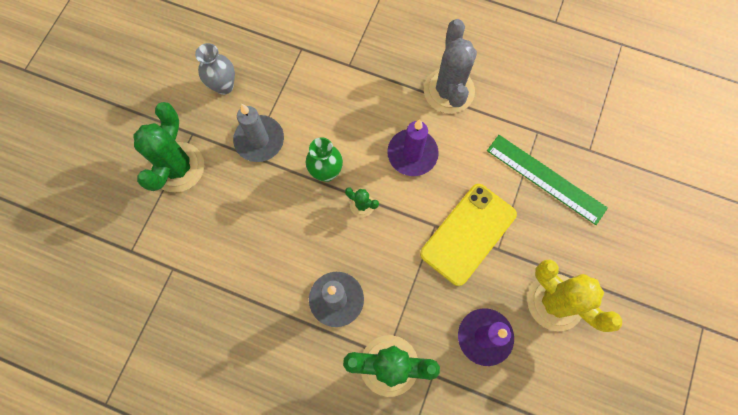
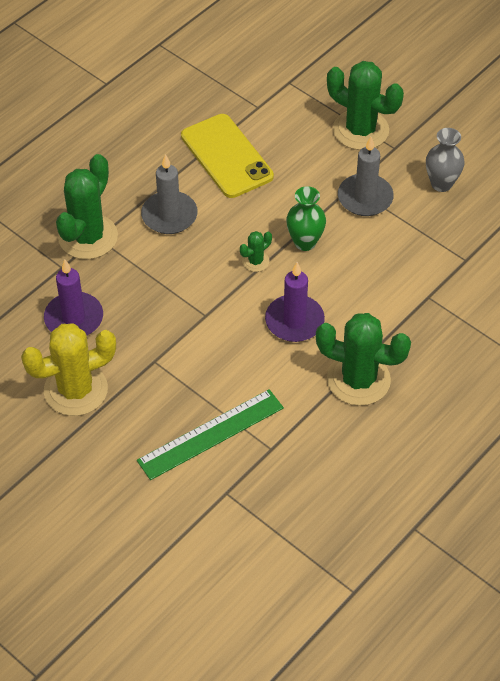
camera: 110 degrees right, 20 degrees down
(449, 91) = (358, 380): grey cactus -> green cactus
(468, 234) = (183, 340): yellow phone -> yellow phone (226, 156)

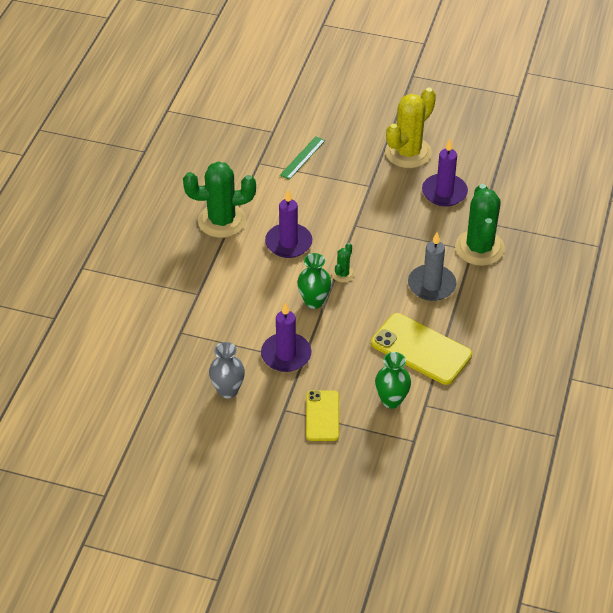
camera: 155 degrees right, 5 degrees down
(211, 434) = (302, 157): green ruler -> green ruler, size x0.60
(287, 121) = (391, 400): none -> green vase
(360, 130) = (322, 416): green cactus -> yellow phone
(365, 198) = (286, 355): grey candle -> purple candle

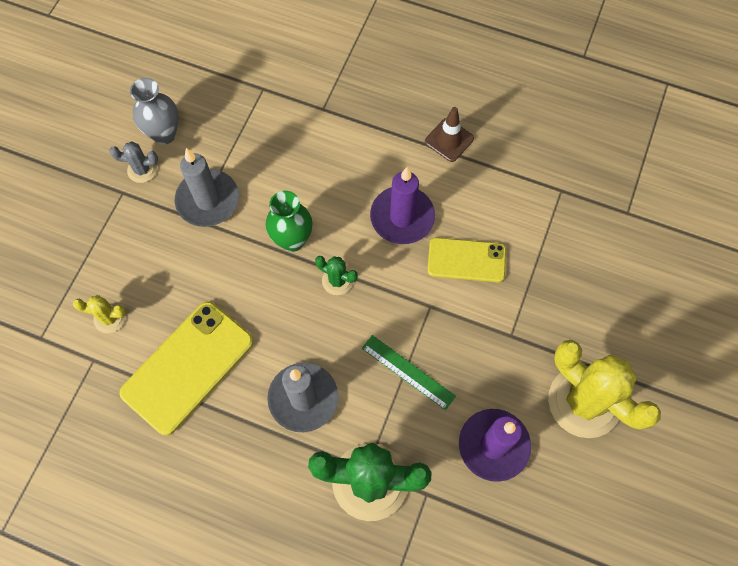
camera: 95 degrees right, 20 degrees up
(222, 221) = (449, 140): green cactus -> brown traffic cone
(262, 400) = (142, 170): none -> grey cactus
(286, 355) = (208, 200): purple candle -> grey candle
(302, 157) = (572, 248): green ruler -> green ruler (408, 372)
(322, 416) = (103, 234): yellow phone -> yellow phone (466, 260)
(391, 400) = (109, 318): green vase -> yellow cactus

